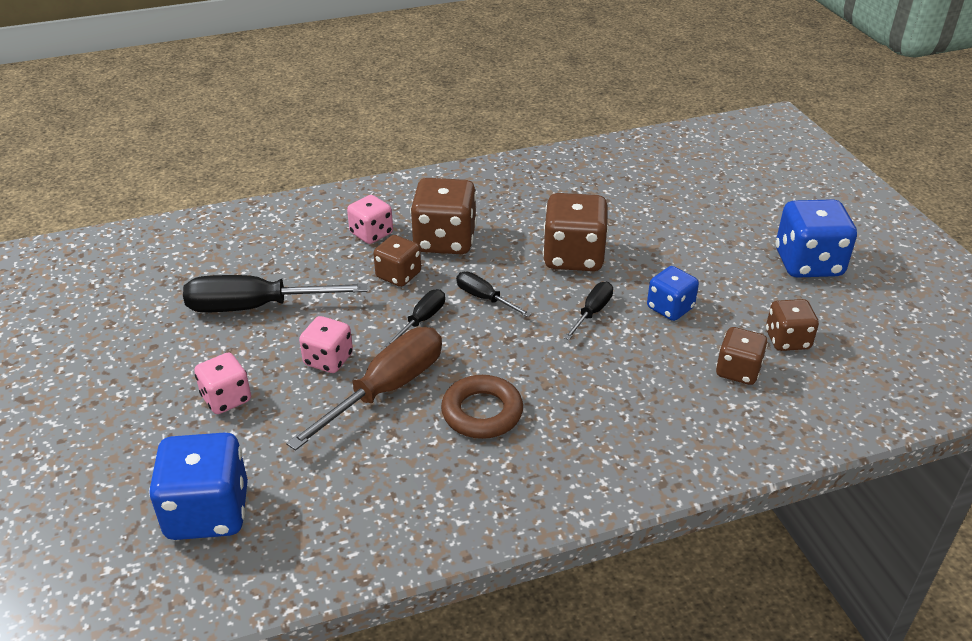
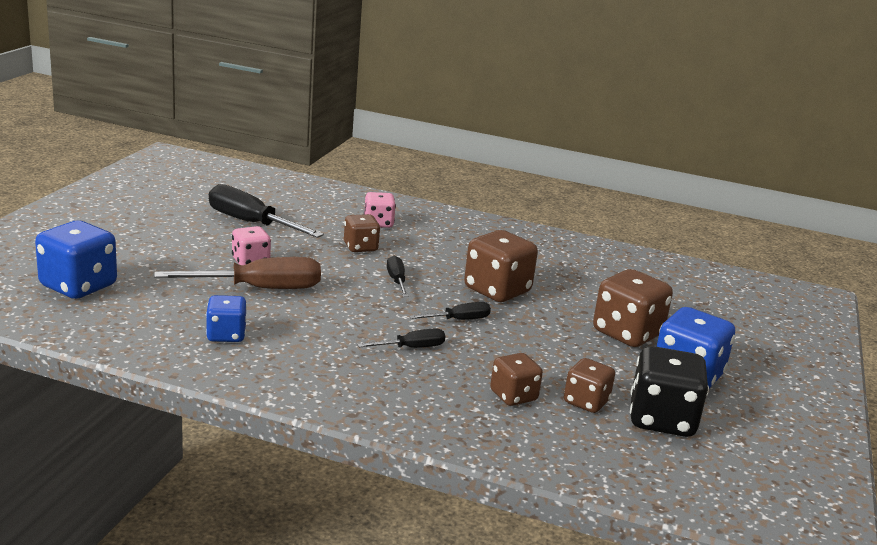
camera: 35 degrees right, 15 degrees down
(226, 398) = (168, 250): pink dice -> none
(422, 320) = (337, 272): black screwdriver -> black screwdriver (412, 348)
(444, 241) = (420, 246): brown dice -> brown dice (627, 333)
(482, 412) = (297, 325): brown ring -> none
(670, 308) = (522, 344): blue dice -> blue dice (226, 335)
(850, 322) = (661, 419): none -> black dice

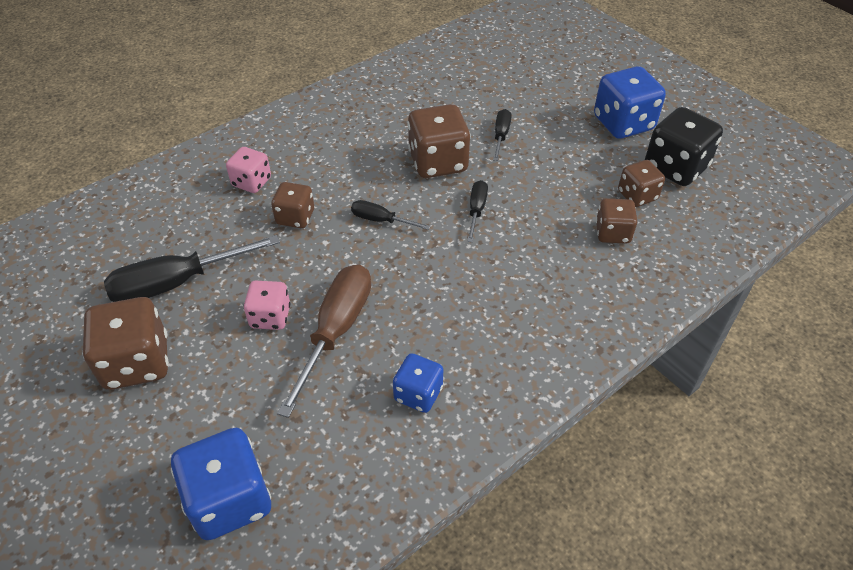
camera: 55 degrees left, 25 degrees up
(412, 348) = (509, 263): black screwdriver -> black screwdriver (501, 135)
(627, 333) = (548, 122): brown dice -> brown dice (136, 362)

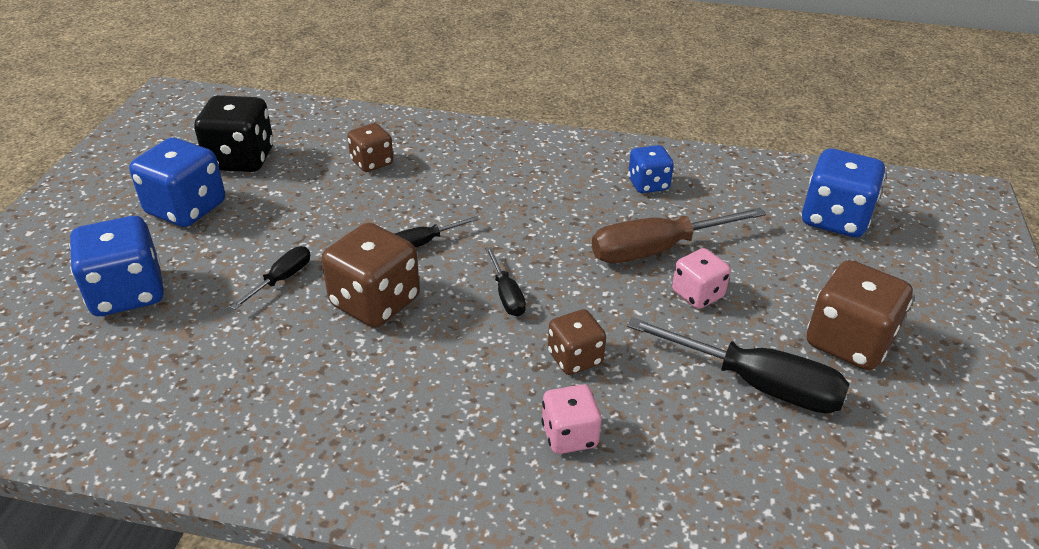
camera: 130 degrees left, 10 degrees down
(501, 135) = (282, 279): black screwdriver -> black screwdriver turned 150 degrees clockwise
(546, 79) = (127, 293): none -> blue dice
(637, 195) = (305, 166): brown dice -> none

